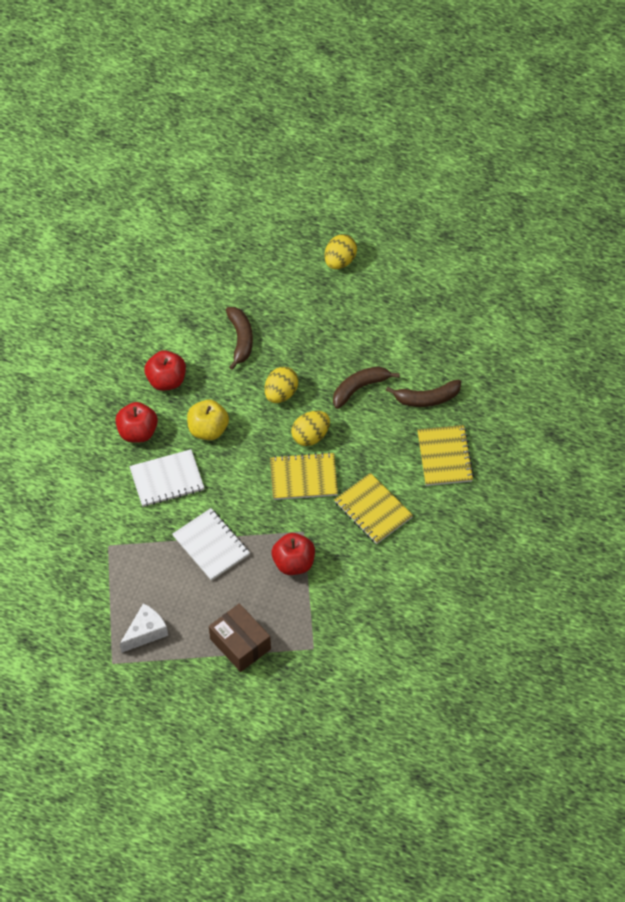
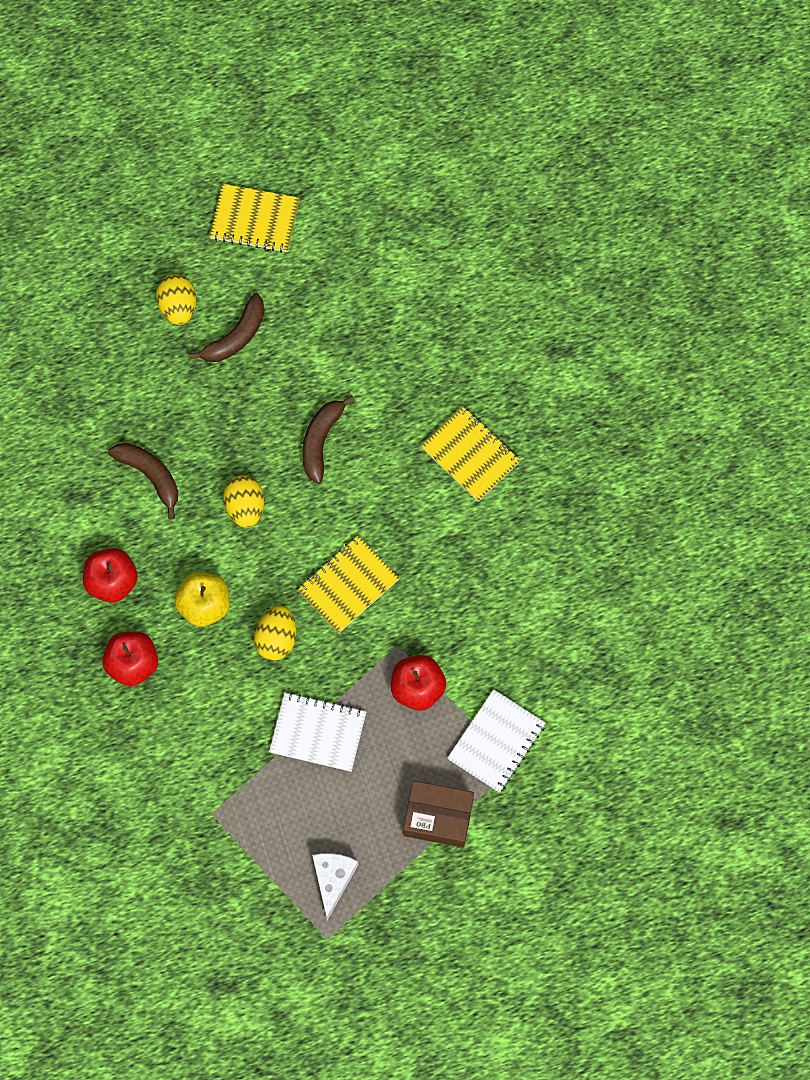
camera: 40 degrees left, 15 degrees up
(167, 479) = (209, 694): white notebook -> white notebook (496, 741)
(310, 436) = (316, 533): yellow egg -> yellow egg (276, 639)
(373, 510) = (447, 568): yellow notebook -> yellow notebook (255, 219)
(427, 398) = (399, 402): brown banana -> brown banana (236, 336)

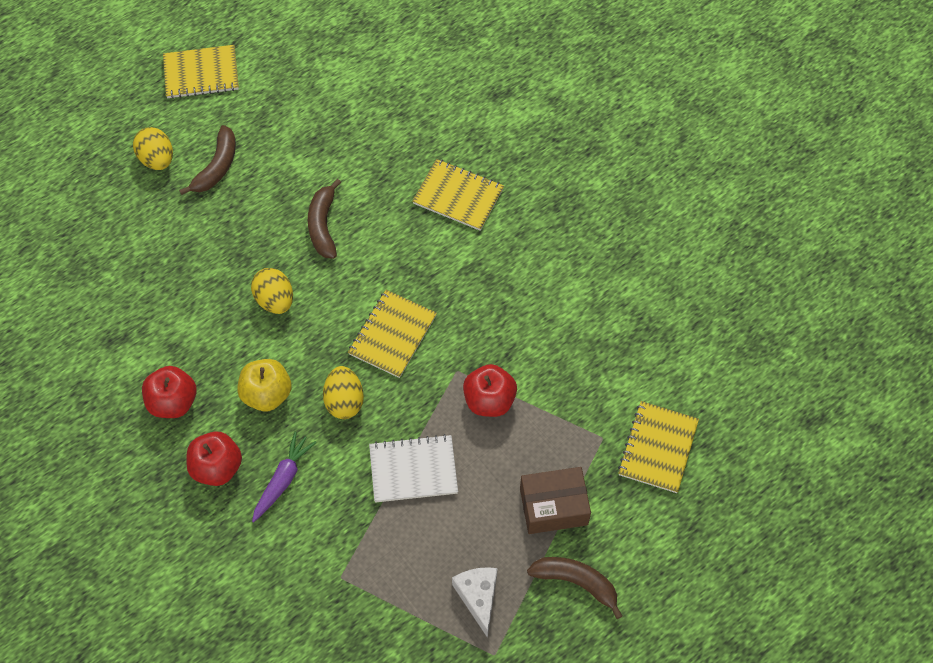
camera: 20 degrees left, 10 degrees down
(150, 475) = (178, 301): brown banana -> brown banana (576, 582)
(190, 698) = (283, 480): none -> purple carrot
(496, 741) = (578, 422): white notebook -> none
(563, 795) = (658, 448): none -> yellow notebook

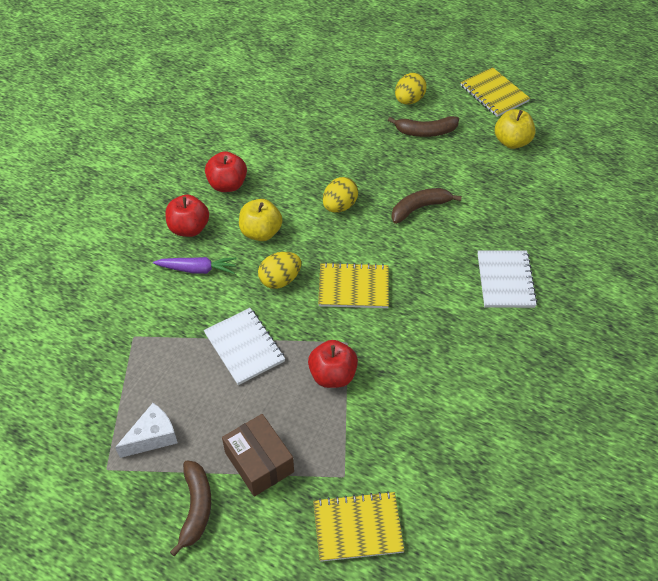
camera: 65 degrees right, 10 degrees down
(283, 95) = (512, 142): none -> yellow apple
(458, 196) = (505, 280): yellow notebook -> white notebook

